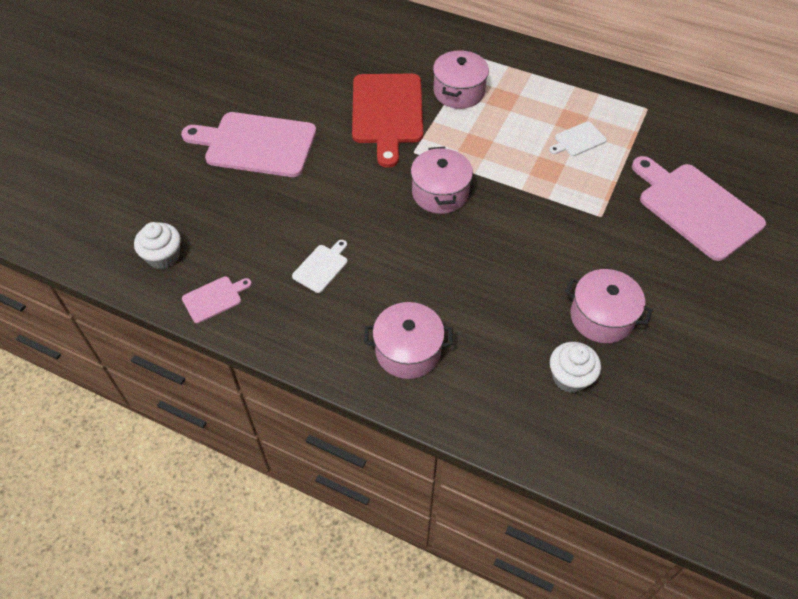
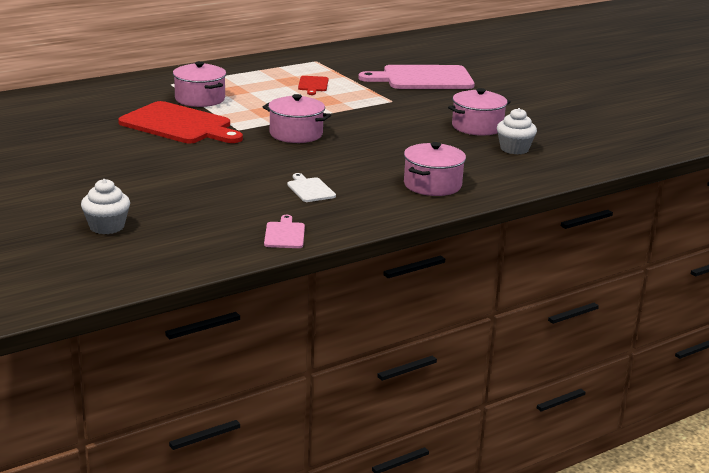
camera: 60 degrees left, 30 degrees down
(163, 256) = (203, 242): white cupcake -> white cupcake (107, 227)
(256, 144) = (128, 176): pink cutting board -> none
(578, 140) = (313, 85): white cutting board -> red cutting board

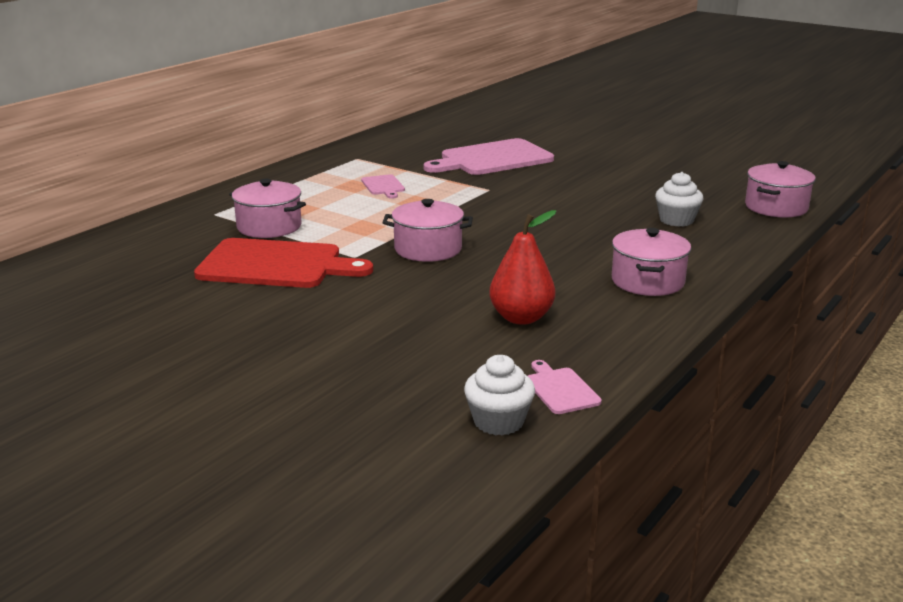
camera: 20 degrees left, 0 degrees up
(107, 227) = (320, 437): white cupcake -> white cupcake (498, 421)
(310, 189) = (521, 318): white cutting board -> red pear
(313, 85) = (383, 186): red cutting board -> pink cutting board
(477, 127) = (610, 202): pink pot -> pink pot (776, 207)

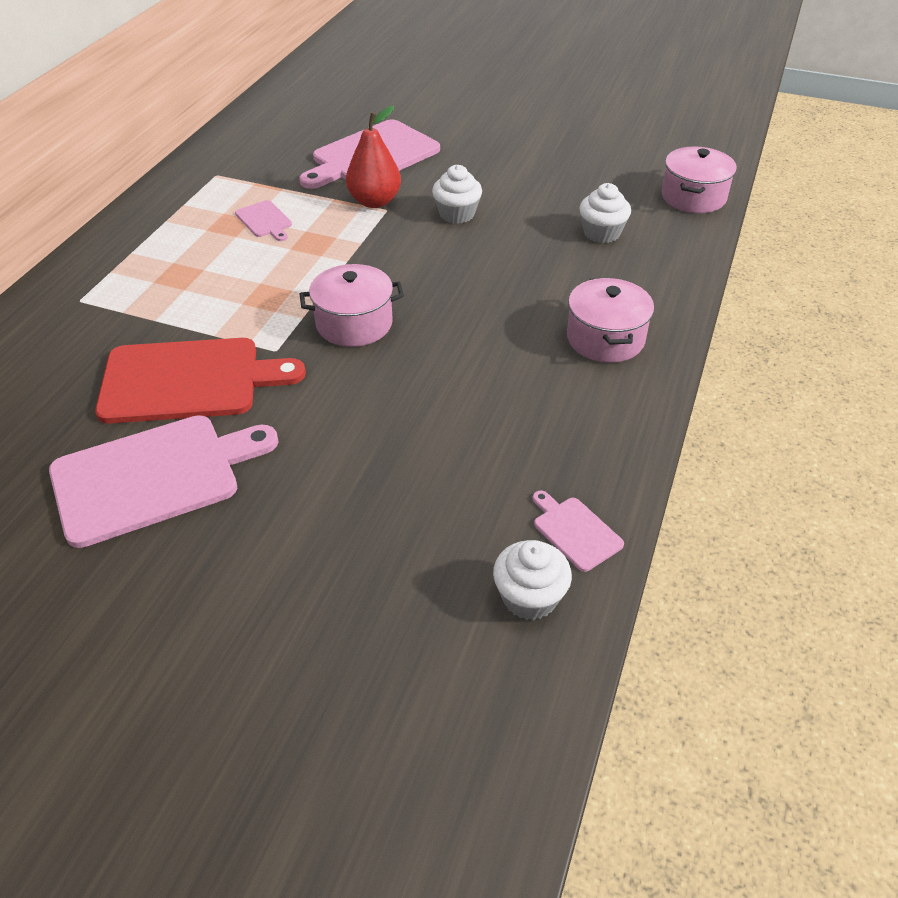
camera: 15 degrees left, 20 degrees up
(221, 312) = (154, 476): none -> pink cutting board
(269, 227) = (155, 313): pink pot -> none
(521, 318) = (495, 422): red pear -> red pear (374, 201)
(549, 197) = (457, 214): none -> white cupcake

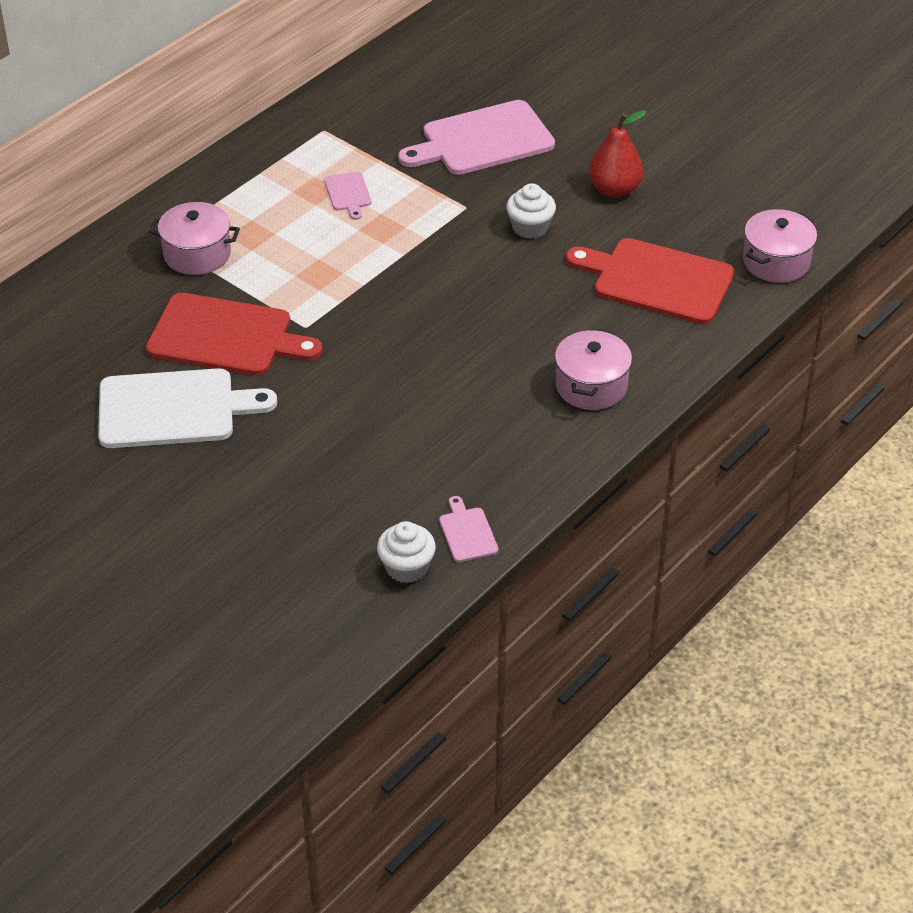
camera: 20 degrees right, 0 degrees up
(154, 476) = (174, 409): pink cutting board -> white cutting board
(354, 323) = (381, 318): pink pot -> pink pot (197, 254)
(374, 201) = (459, 195): red pear -> red pear (614, 190)
(601, 233) = (657, 280): white cupcake -> red cutting board

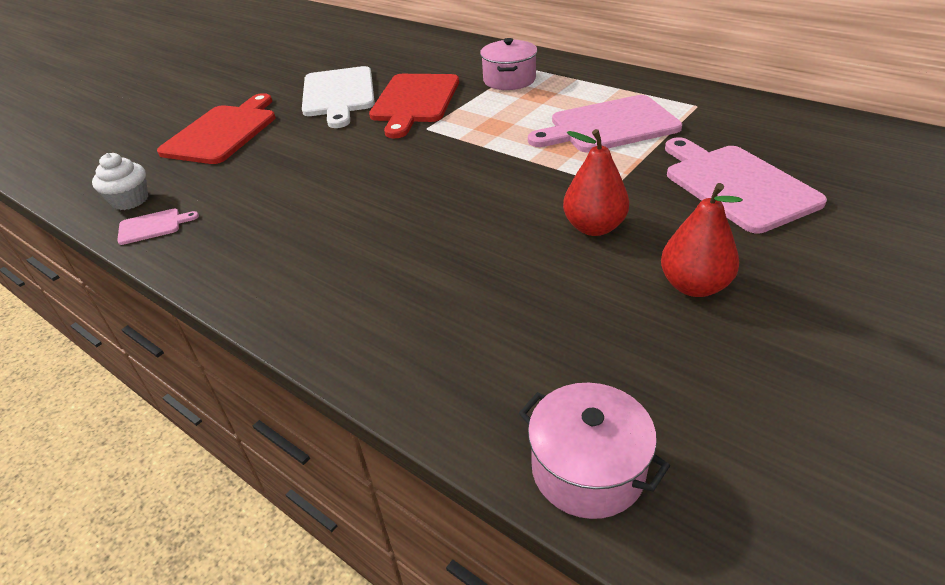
camera: 90 degrees right, 5 degrees down
(348, 193) = (609, 126): pink cutting board -> pink cutting board, size x2.22
(530, 227) = (594, 227): white cupcake -> red pear
(591, 386) = (329, 288): pink pot -> none
(657, 280) = (518, 332): red cutting board -> red cutting board (223, 132)

